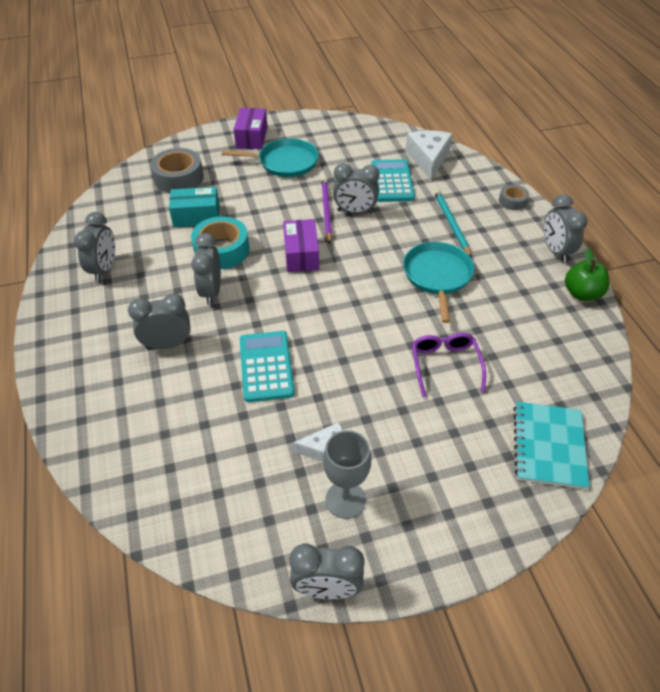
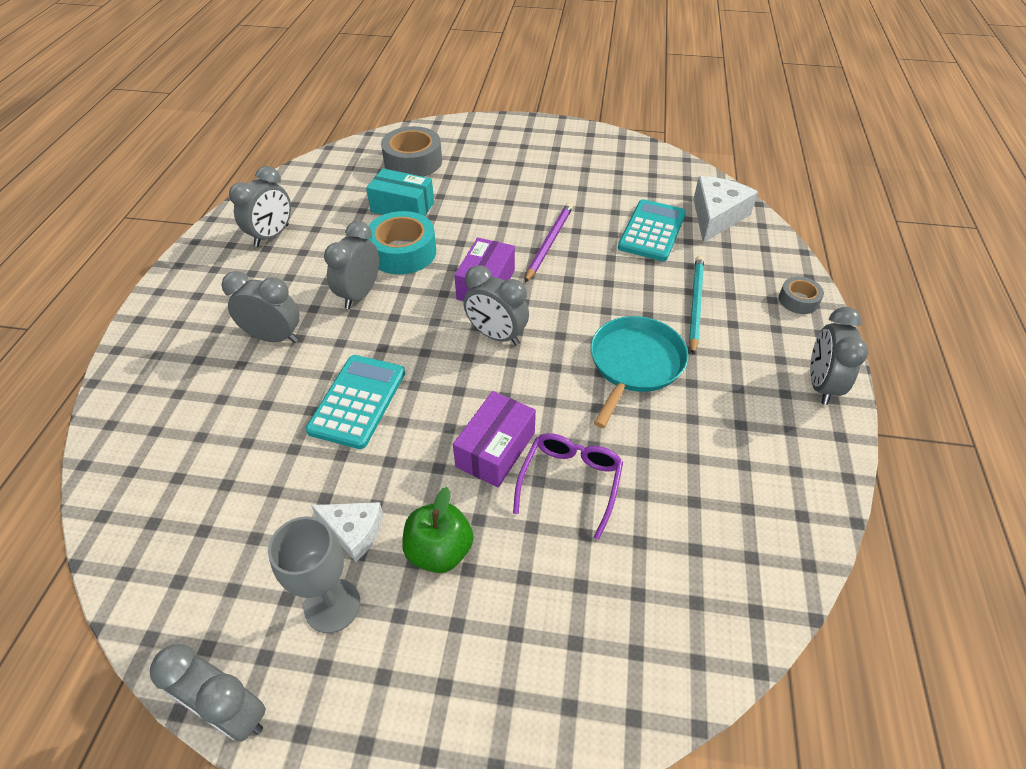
camera: 25 degrees right, 0 degrees up
(251, 137) = (520, 138): purple box -> purple box (495, 449)
(285, 162) = (539, 175): turquoise pan -> none
(355, 212) = (582, 253): grey clock -> grey clock (496, 335)
(548, 446) = (641, 654): turquoise notebook -> none
(582, 293) = (825, 456): green apple -> green apple (439, 551)

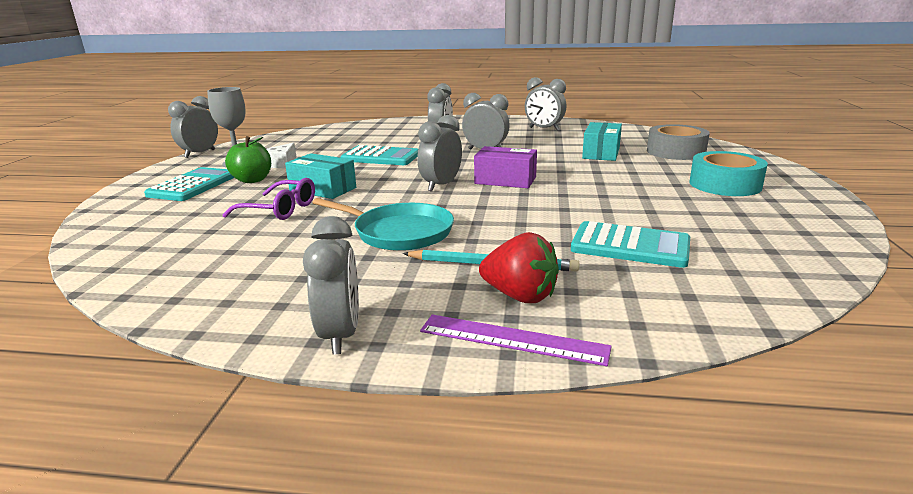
camera: 90 degrees right, 25 degrees down
(403, 252) = (539, 157): turquoise tape -> turquoise tape (725, 184)
(454, 637) = (193, 185): none -> turquoise calculator
(495, 449) = (323, 189): purple box -> turquoise box
(549, 243) = (577, 199): purple pencil -> none
(716, 217) = (697, 290): white cheese -> none
(742, 293) = (520, 296): none -> red strawberry
(798, 300) = (513, 339): grey tape -> purple ruler
(820, 385) = (340, 335): grey clock -> grey clock turned 75 degrees clockwise

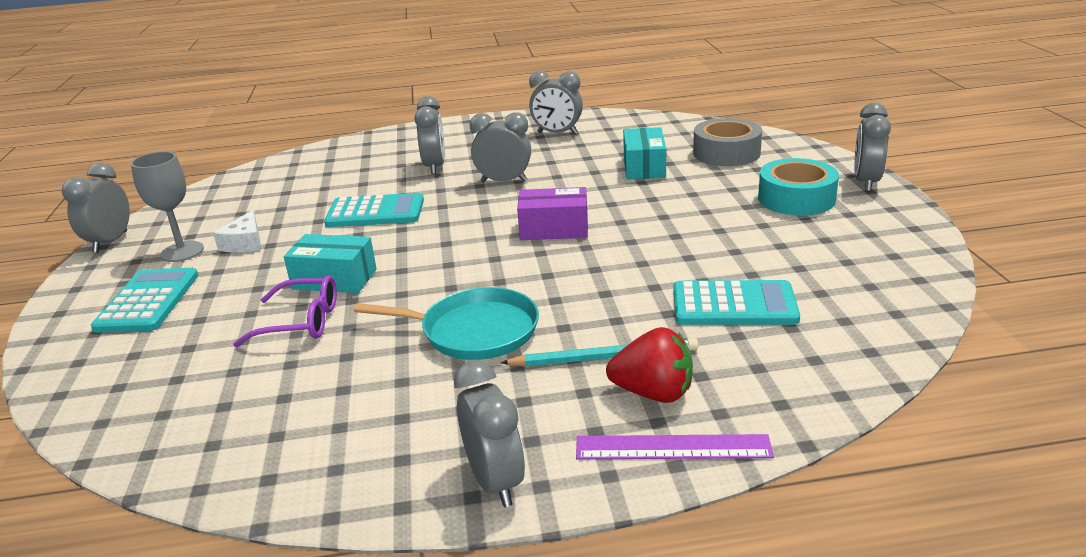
camera: 15 degrees left, 5 degrees up
(252, 180) = (226, 278): green apple -> none
(441, 185) = (481, 249): grey clock -> grey clock (866, 182)

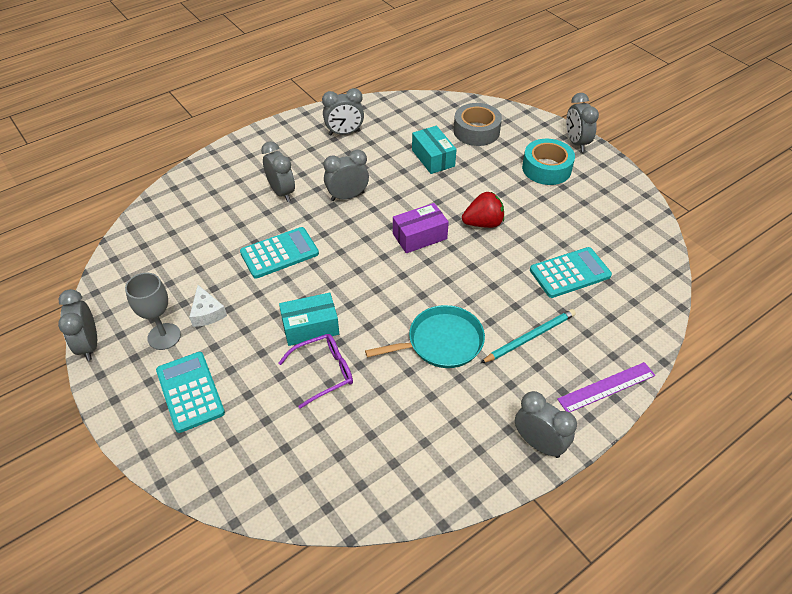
camera: 30 degrees left, 20 degrees up
(653, 393) = (573, 354): red strawberry -> red strawberry (483, 223)

